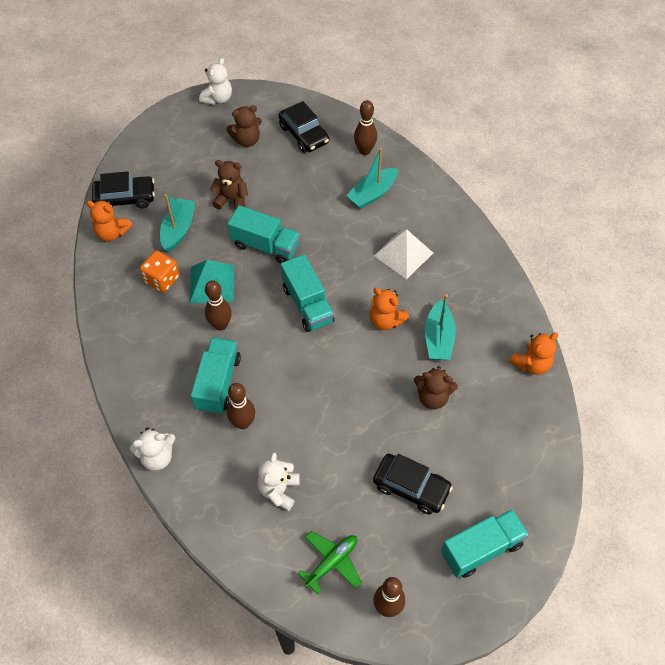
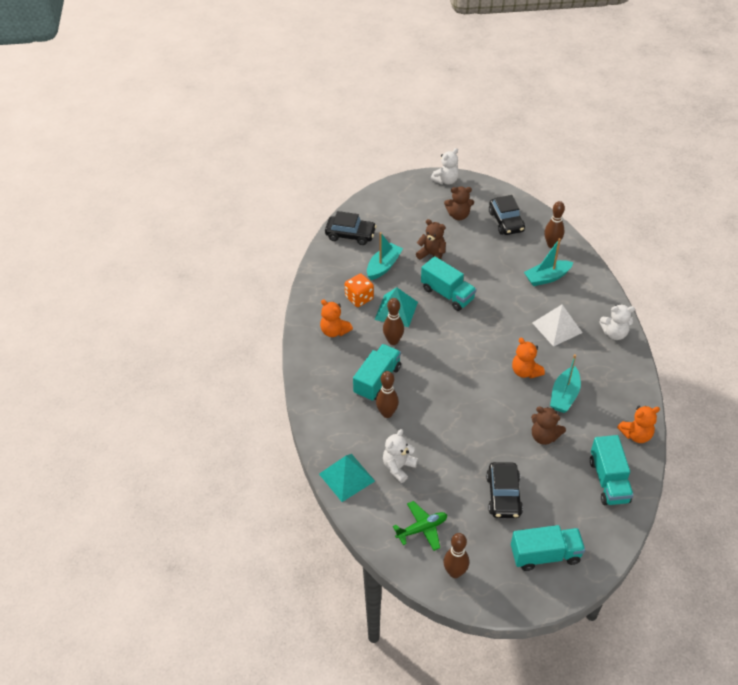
camera: 20 degrees right, 10 degrees down
(112, 233) = (332, 256): orange teddy bear -> orange teddy bear (334, 331)
(157, 457) = (314, 418): white teddy bear -> white teddy bear (614, 333)
(221, 523) = (346, 477): none -> turquoise pyramid
(307, 304) = (466, 344): turquoise truck -> turquoise truck (608, 481)
(411, 487) = (503, 495): black car -> black car turned 45 degrees clockwise

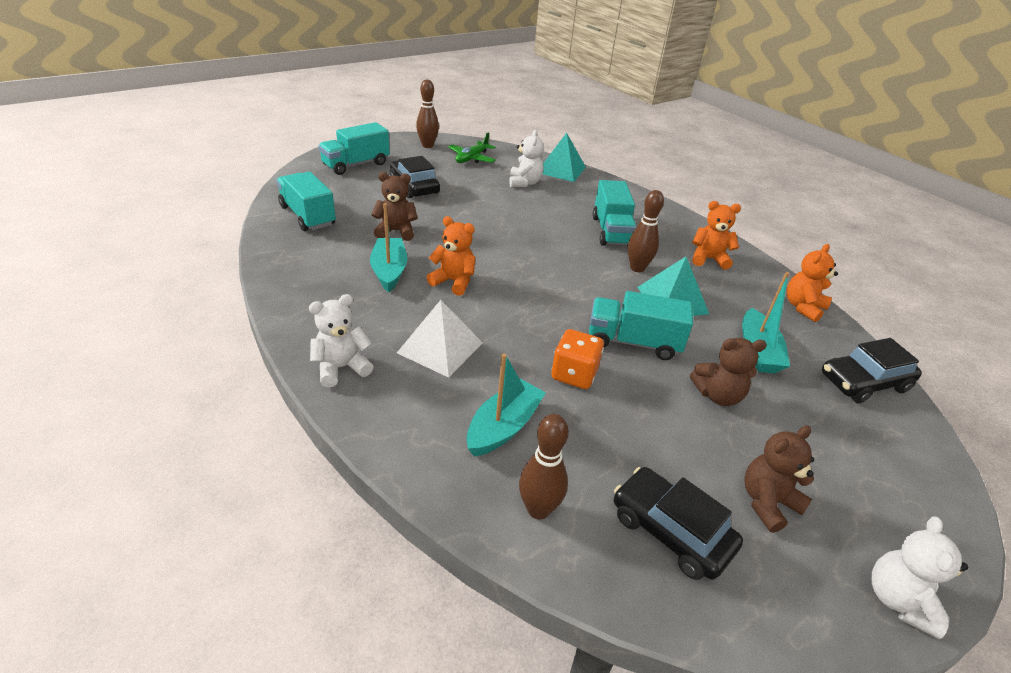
camera: 145 degrees right, 10 degrees down
(359, 298) = (731, 300): orange dice -> orange dice (574, 374)
(387, 413) = (573, 211): brown bowling pin -> none
(636, 435) = (281, 257): orange teddy bear -> orange teddy bear (803, 307)

